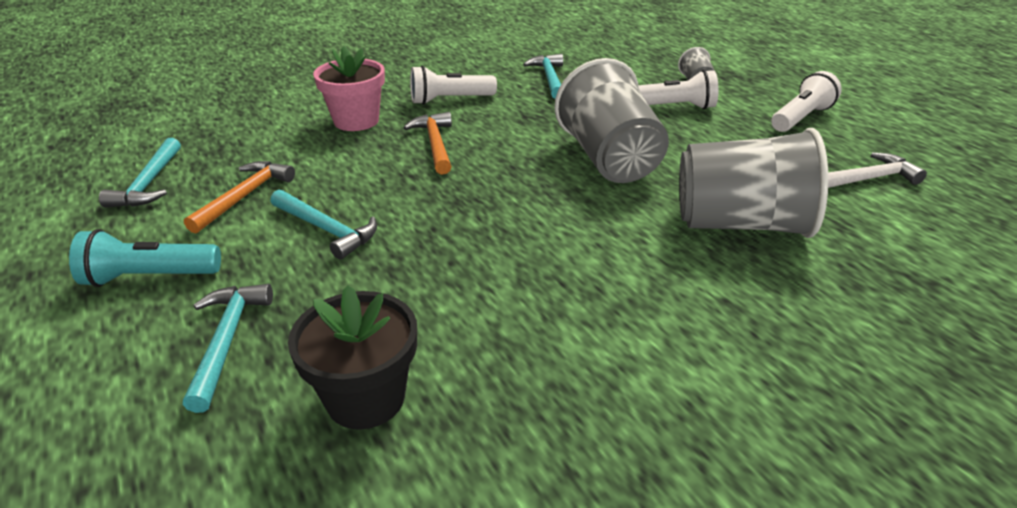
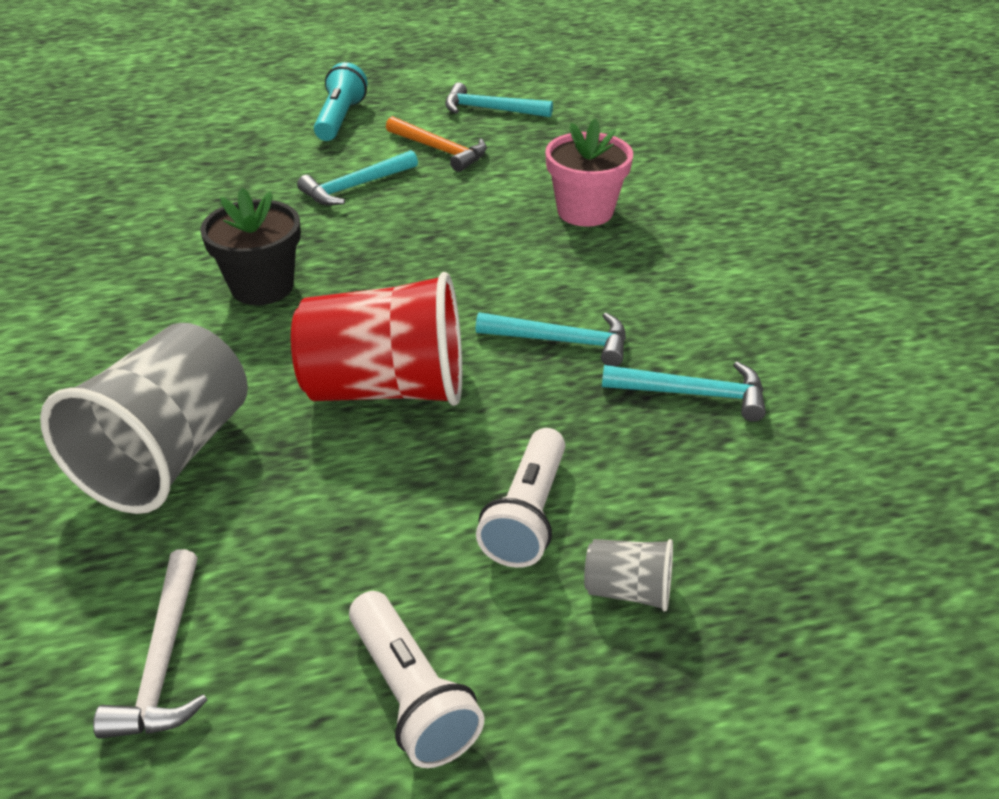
camera: 105 degrees right, 5 degrees up
(227, 340) = (239, 148): turquoise hammer -> turquoise hammer (561, 341)
(365, 398) = (134, 195): black flower pot -> black flower pot (262, 287)
(435, 144) = (498, 258): orange hammer -> none
(450, 100) = (628, 284): white flashlight -> none
(609, 159) = (387, 388): grey cup -> red cup

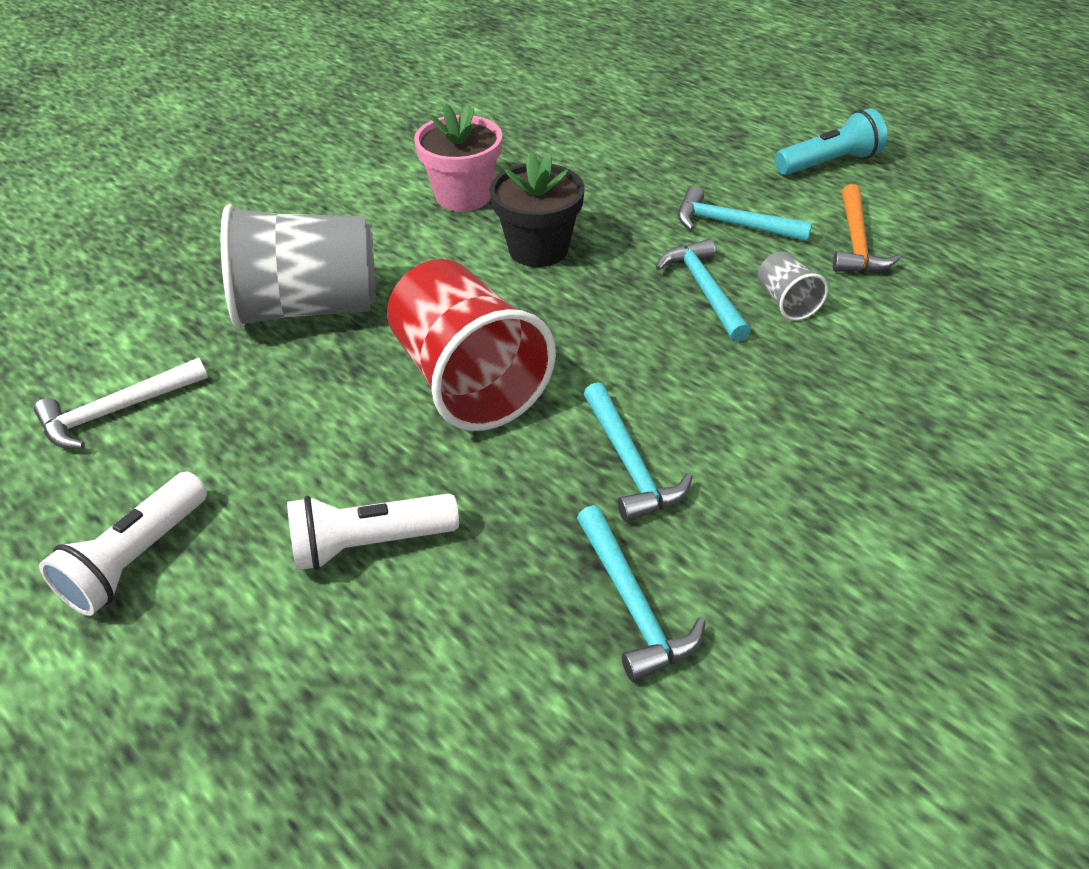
camera: 60 degrees right, 5 degrees up
(490, 109) = (976, 238): turquoise hammer -> turquoise hammer (704, 290)
(585, 211) = (871, 387): pink flower pot -> pink flower pot (463, 196)
(628, 590) = (314, 658): grey cup -> grey cup (786, 302)

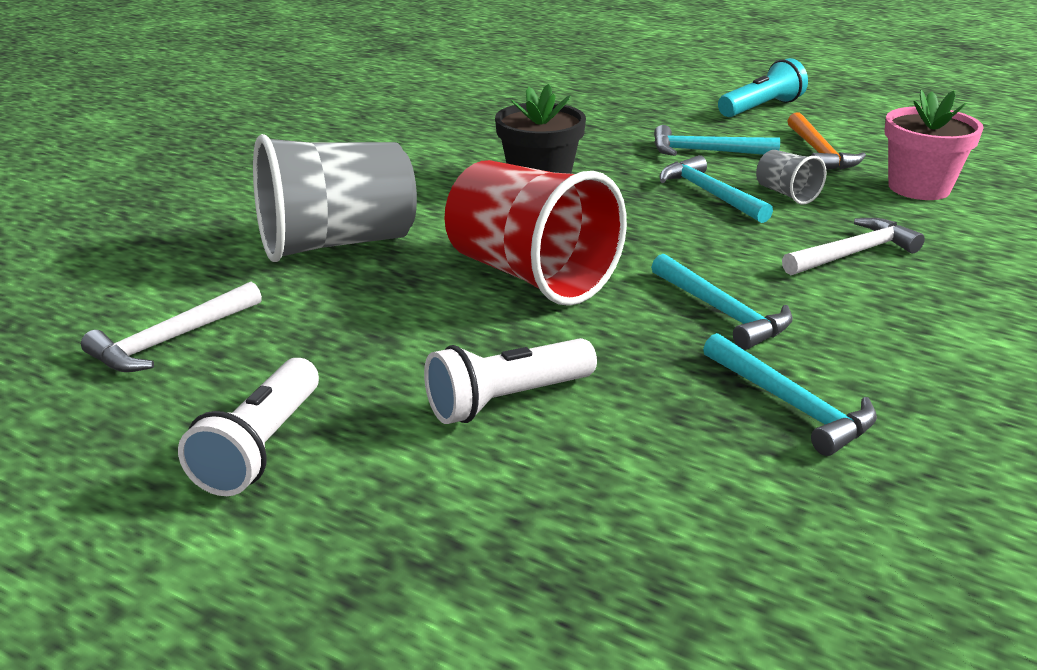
camera: 15 degrees left, 15 degrees down
(463, 196) = (444, 155): pink flower pot -> pink flower pot (919, 188)
(811, 402) = (853, 253): none -> white hammer

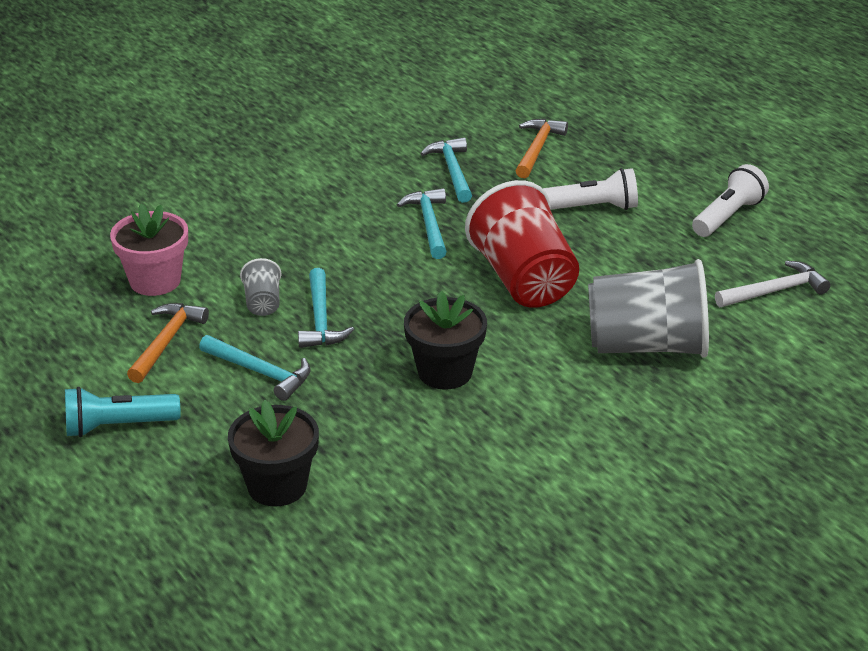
camera: 155 degrees left, 5 degrees up
(598, 105) = (277, 486): none -> black flower pot
(698, 500) = (537, 149): none -> orange hammer
(853, 253) = (294, 240): white hammer -> none

